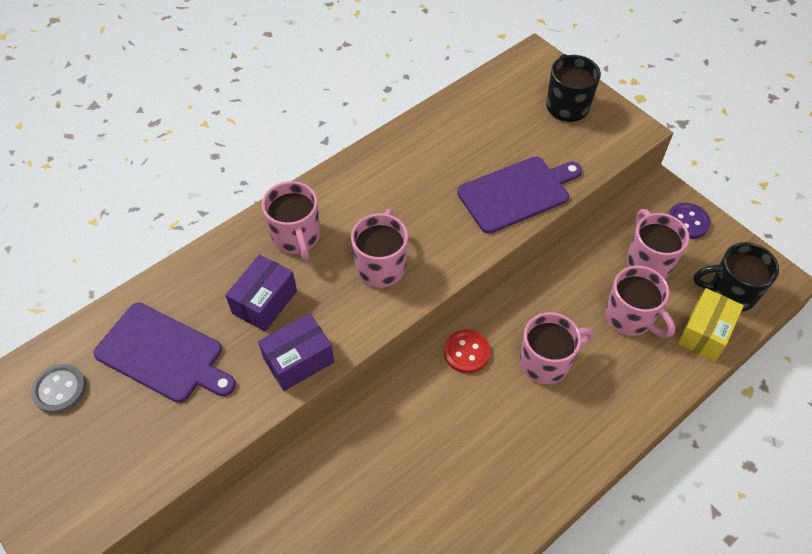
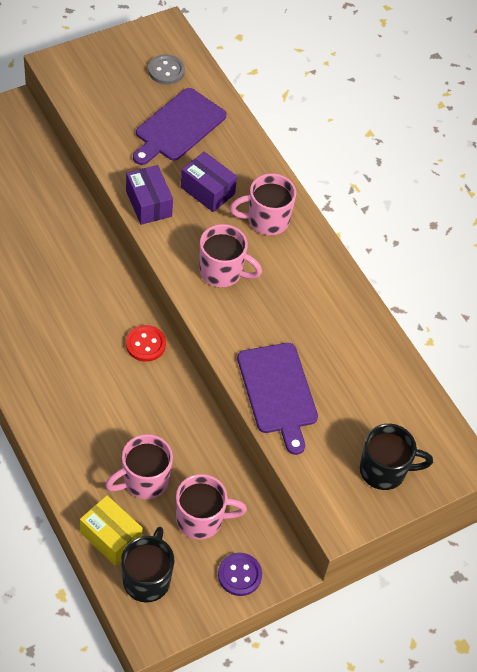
camera: 95 degrees right, 0 degrees up
(546, 362) = (119, 400): pink mug -> none

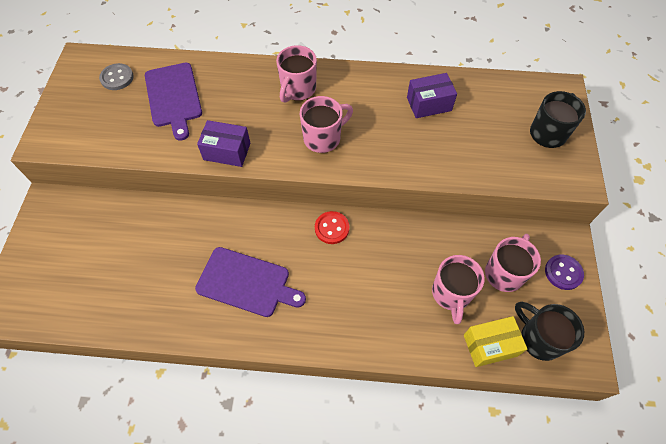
camera: 50 degrees left, 5 degrees up
(207, 191) = (245, 109): purple box -> purple box (429, 104)
(278, 392) = (450, 159): purple cutting board -> purple cutting board (247, 283)

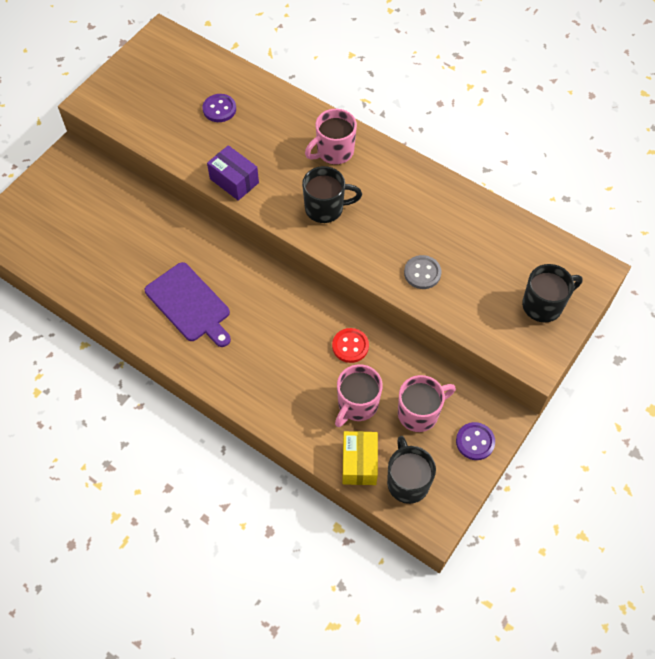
camera: 30 degrees right, 0 degrees up
(117, 78) = (182, 68): grey button -> grey button (422, 273)
(174, 97) = (219, 109): purple cutting board -> purple button
(323, 138) = (325, 208): pink mug -> black mug
(332, 228) = (291, 295): red button -> red button (350, 346)
(429, 104) = (447, 222): purple box -> none
(490, 345) = (359, 463): yellow box -> yellow box turned 75 degrees clockwise

